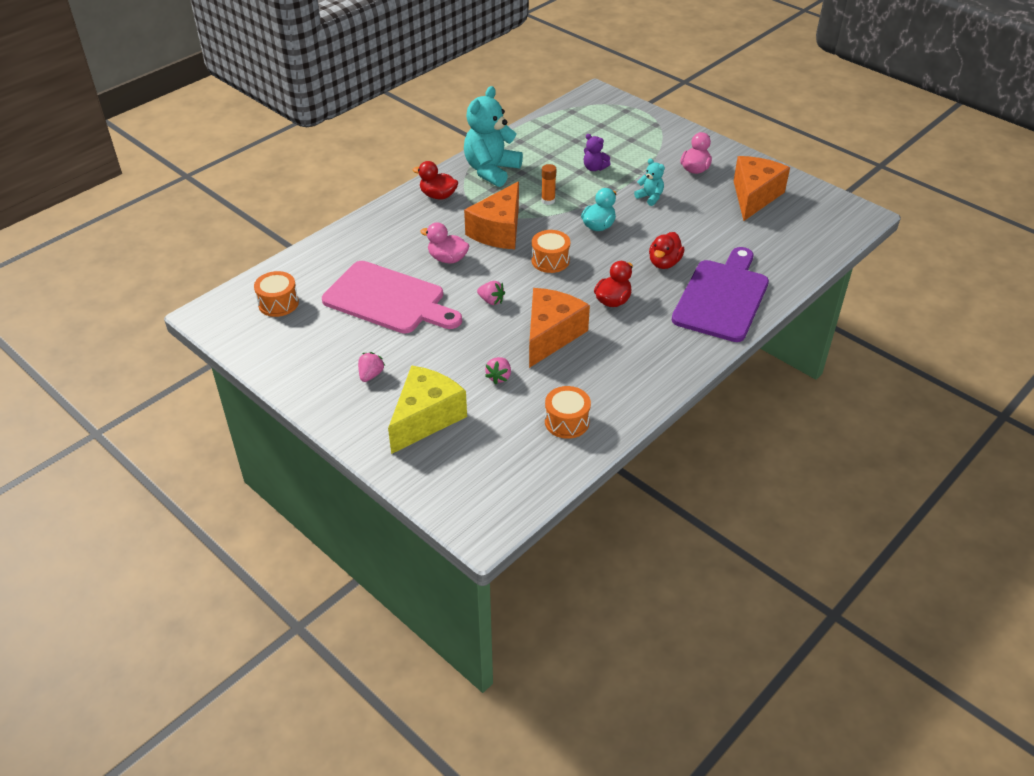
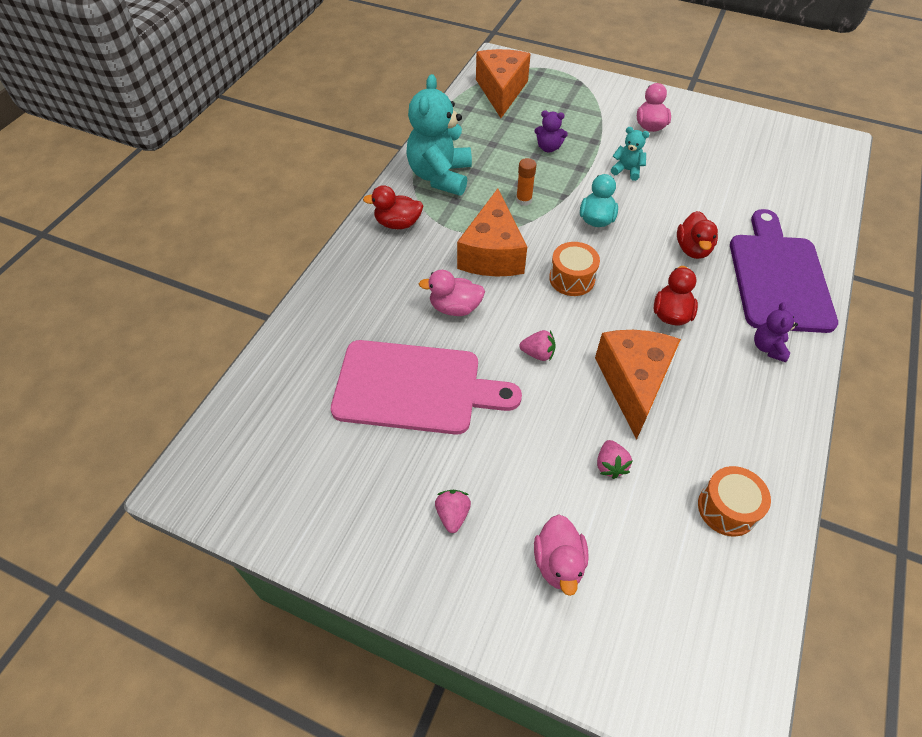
camera: 20 degrees left, 10 degrees up
(278, 303) = (276, 435): orange drum -> none
(426, 418) = (558, 563): yellow cheese -> pink duck
(675, 339) = (768, 348): none -> purple teddy bear
(754, 196) = (727, 144): orange cheese -> orange cheese (501, 91)

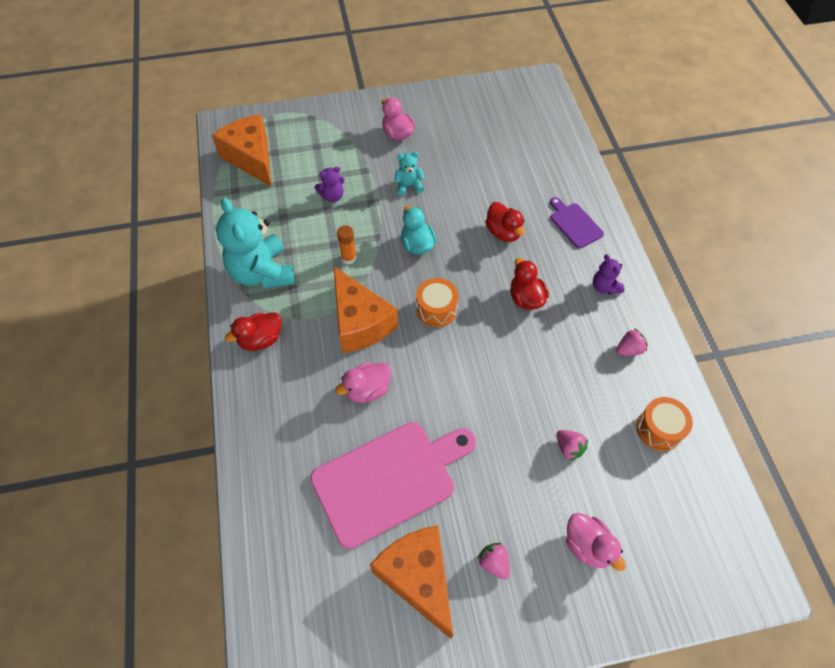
camera: 35 degrees left, 5 degrees up
(538, 353) = (458, 390): pink strawberry -> pink strawberry (629, 349)
(633, 383) = (539, 372): orange cheese -> orange cheese (418, 578)
(778, 277) = (574, 224): purple cutting board -> purple cutting board, size x0.48

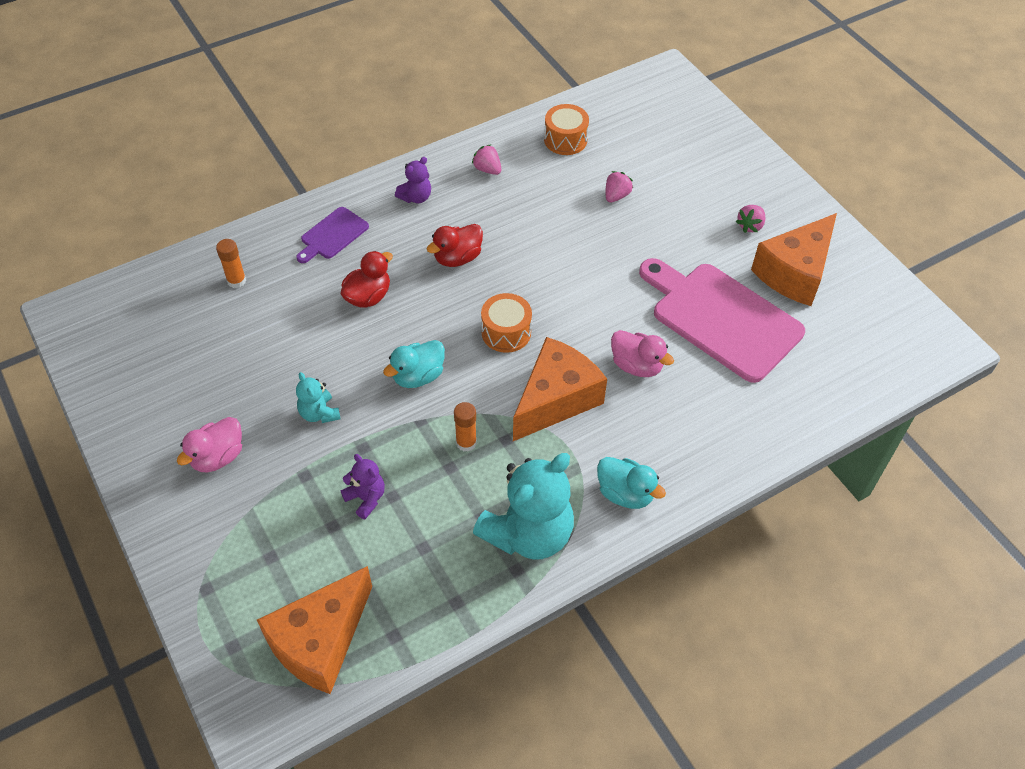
camera: 110 degrees left, 5 degrees down
(261, 339) = (625, 493): red duck -> turquoise duck
(543, 163) = (236, 281): none -> orange glue stick
(588, 546) = (699, 170): pink duck -> none

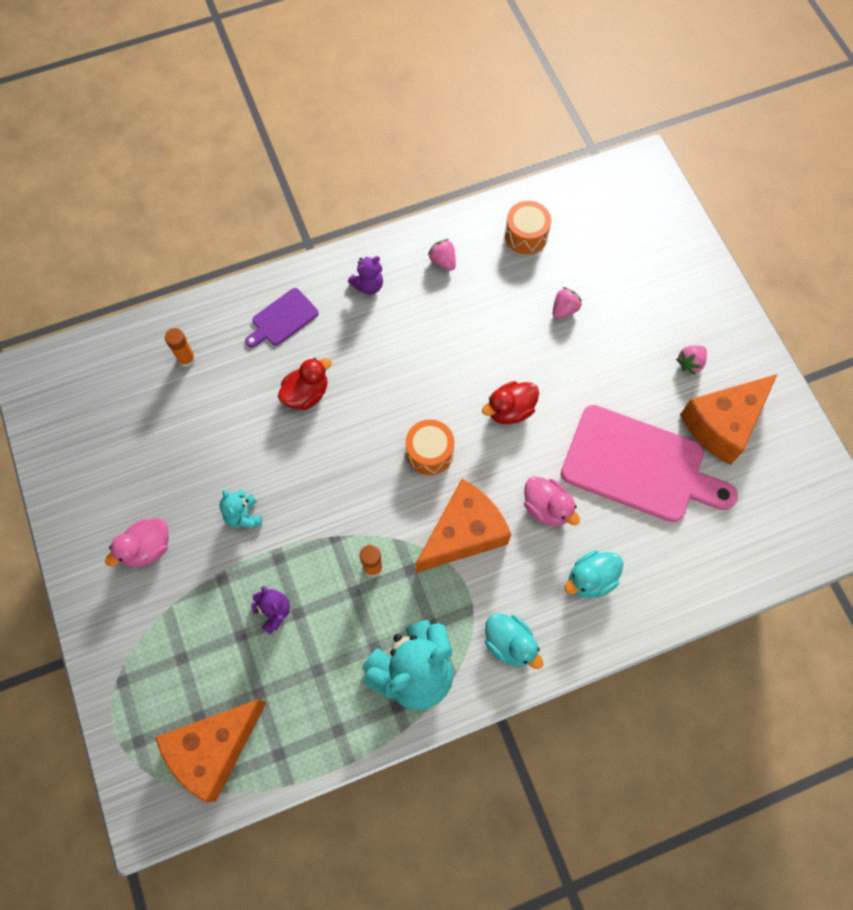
camera: 10 degrees right, 15 degrees up
(418, 376) = (340, 489): turquoise duck -> turquoise duck (590, 579)
(457, 258) = (397, 361): red duck -> red duck (510, 410)
(721, 318) = (639, 466): pink cutting board -> pink cutting board turned 150 degrees clockwise

